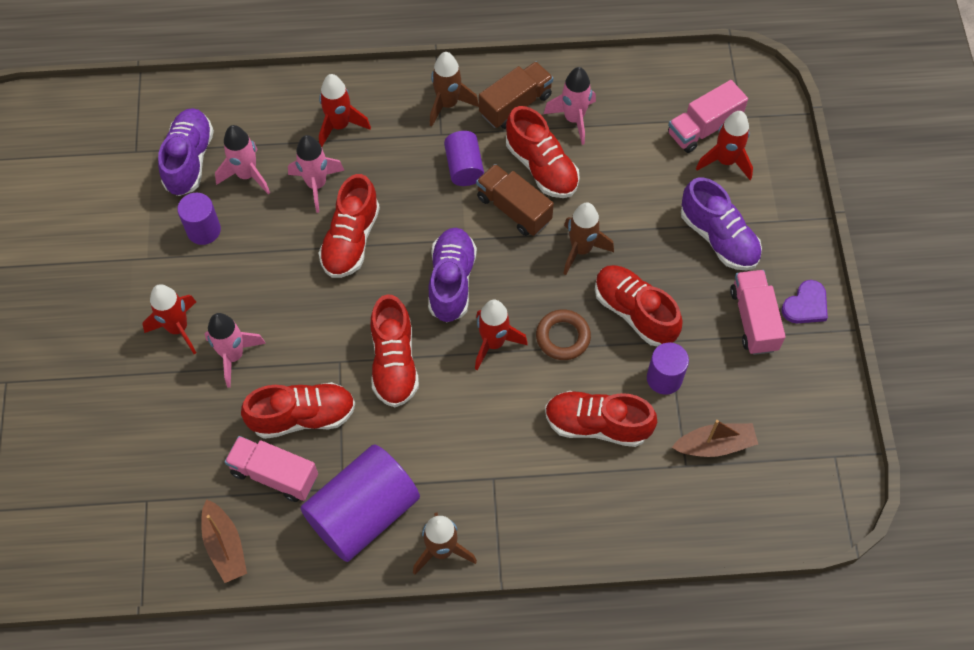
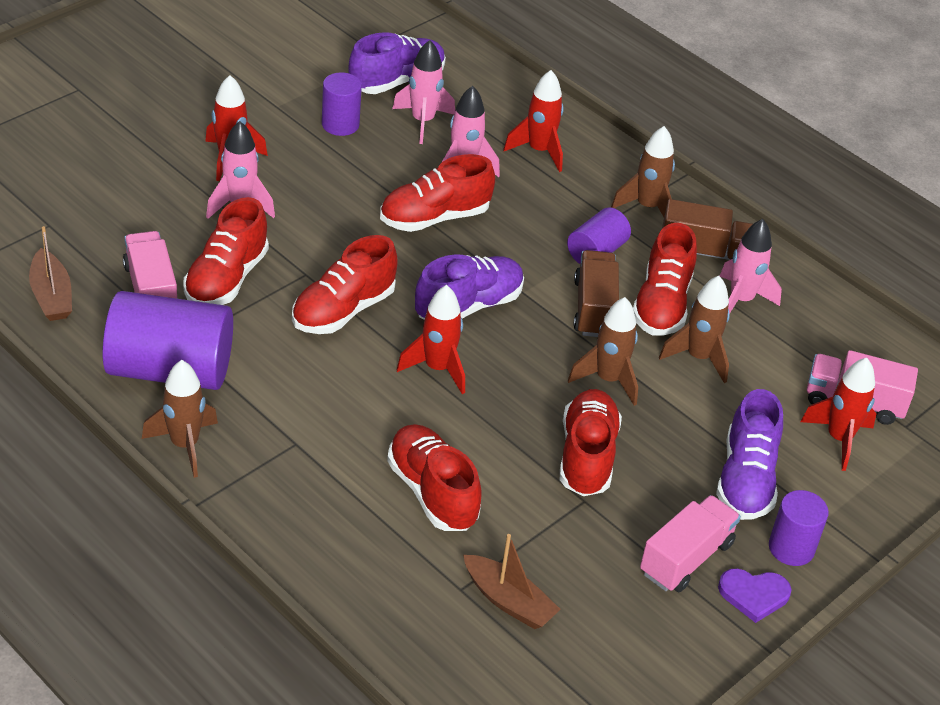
camera: 45 degrees right, 20 degrees down
(225, 546) = (51, 296): brown boat -> brown boat turned 45 degrees counterclockwise
(303, 416) = (226, 279): red shoe -> red shoe turned 75 degrees clockwise
(563, 337) = (499, 416): brown ring -> none
(602, 183) = (698, 358): none -> brown rocket
(664, 378) = (539, 519): purple cylinder -> purple cylinder (791, 548)

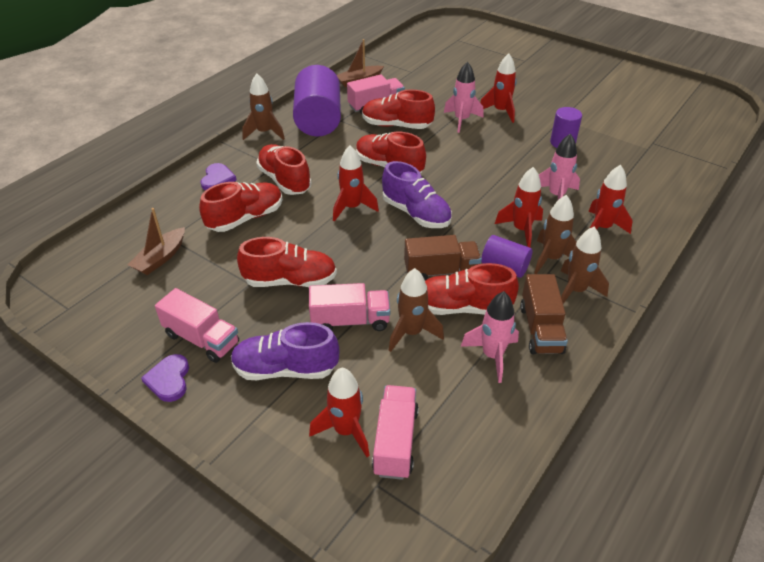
camera: 85 degrees right, 0 degrees up
(312, 520) = (217, 179): none -> purple heart
(397, 81) = (626, 158): purple shoe -> none
(422, 121) = (592, 173): pink rocket -> none
(434, 218) = (495, 190): red shoe -> red shoe (284, 180)
(527, 218) = (521, 230): none -> red rocket
(608, 380) = (369, 285): brown rocket -> brown rocket (551, 259)
(671, 408) = (350, 321): none -> pink truck
(791, 548) = (217, 401): purple cylinder -> none

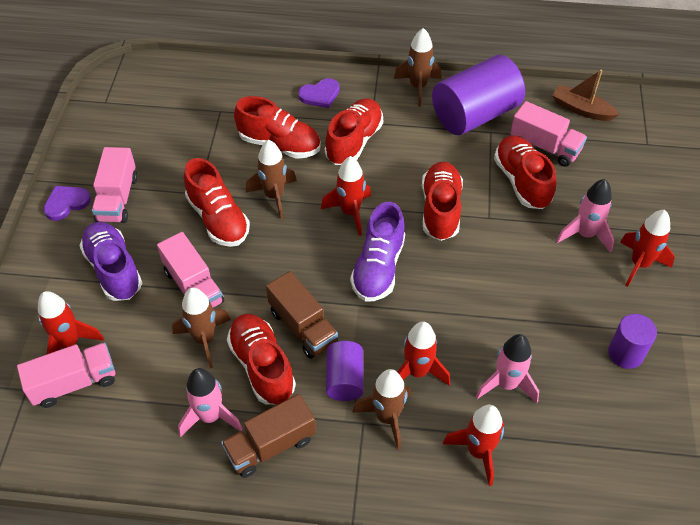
camera: 60 degrees right, 10 degrees up
(160, 258) = (192, 120): brown boat -> none
(576, 291) = (348, 459): brown rocket -> brown rocket (274, 196)

